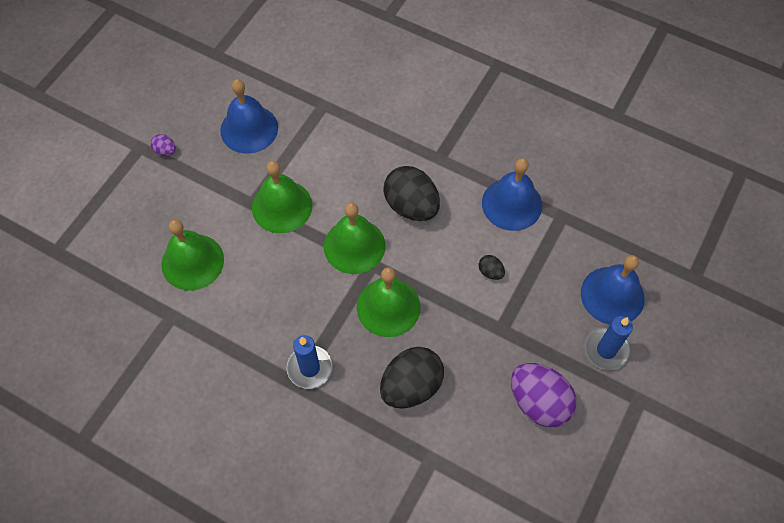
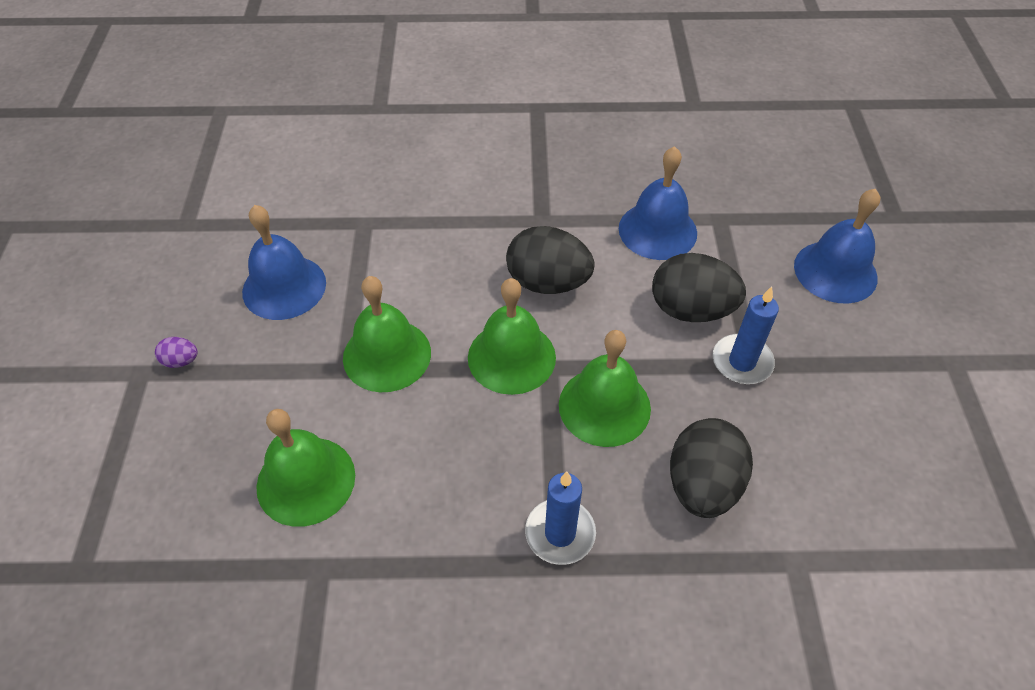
camera: 30 degrees left, 10 degrees down
(490, 272) = (691, 310): black egg -> black egg, size x2.27
(538, 402) = (858, 423): purple egg -> none
(606, 350) = (877, 329): blue candle -> blue candle (742, 362)

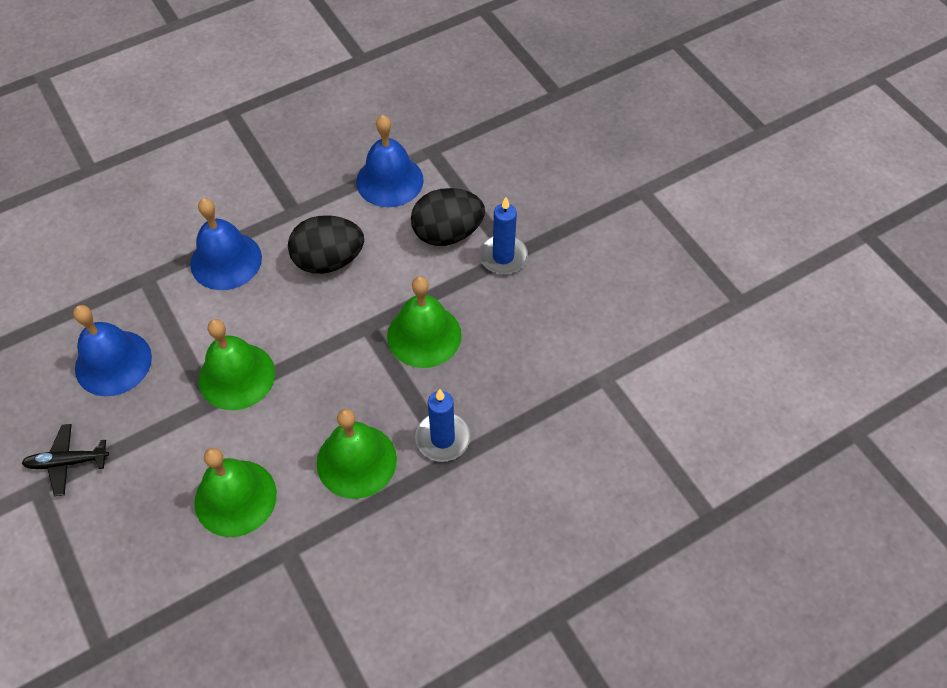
camera: 30 degrees left, 5 degrees up
(181, 361) = (67, 462): purple egg -> black plane
(511, 357) = (335, 331): green bell -> green bell (356, 461)
(702, 485) = (520, 357): black egg -> none
(835, 271) = (535, 157): blue bell -> blue bell (226, 260)

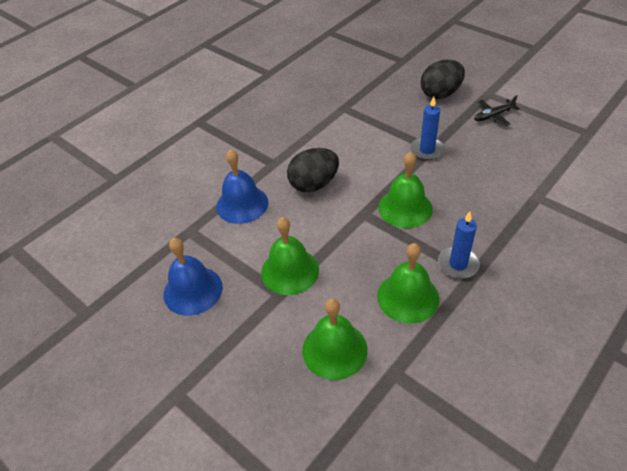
camera: 15 degrees left, 10 degrees down
(67, 462) = (191, 368): black plane -> black plane (493, 116)
(389, 180) = (327, 130): blue bell -> none
(447, 233) = (383, 148): black egg -> black egg (440, 94)

